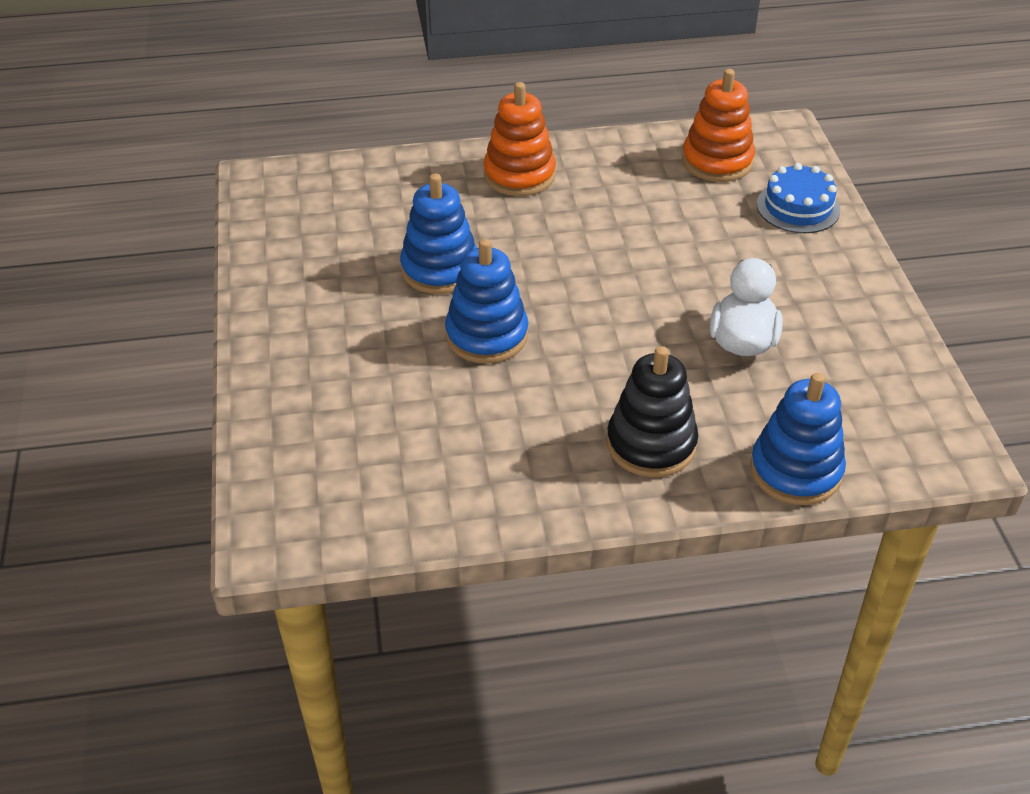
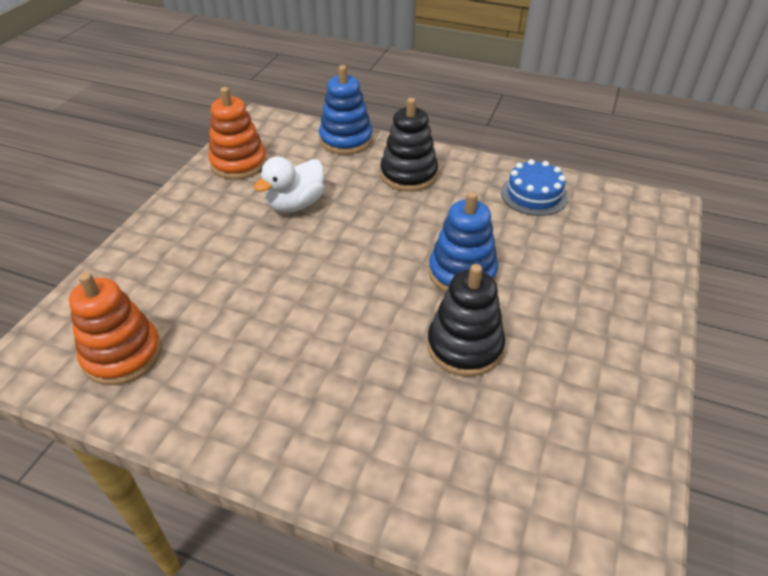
camera: 150 degrees left, 0 degrees up
(440, 269) = (464, 346): blue stacking toy -> black stacking toy
(519, 175) = (313, 429): orange stacking toy -> orange stacking toy (239, 163)
(798, 207) = (129, 279): blue cake -> blue cake (534, 194)

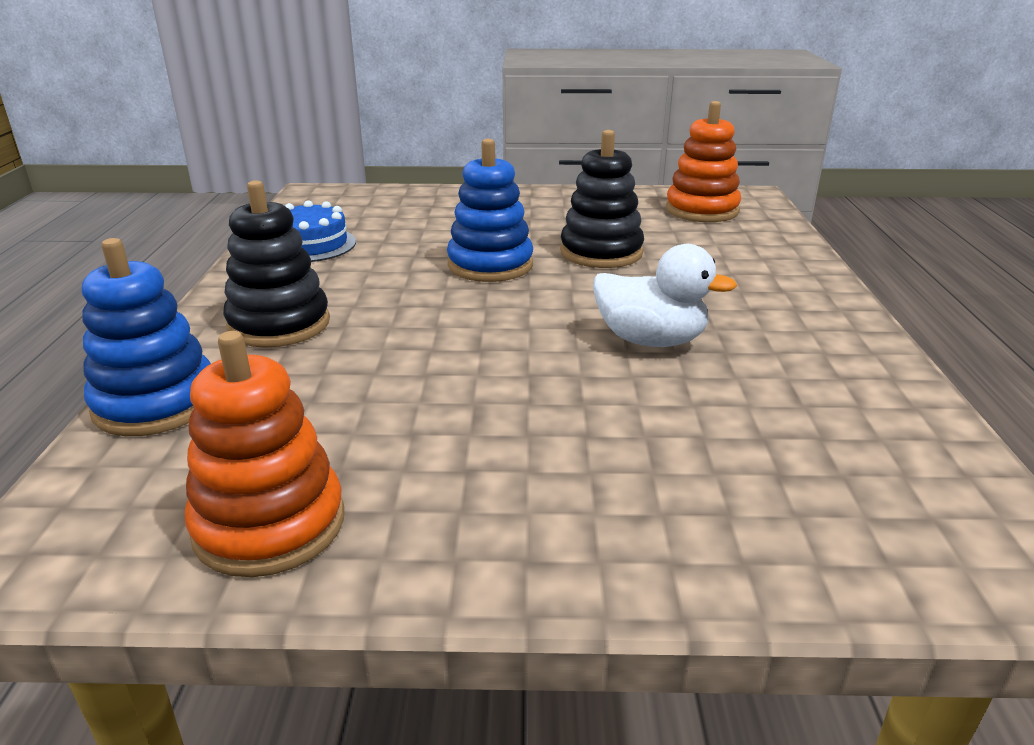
camera: 110 degrees left, 15 degrees down
(122, 354) = (872, 460): orange stacking toy -> orange stacking toy (701, 210)
(295, 204) = (403, 406): white duck -> white duck (650, 340)

